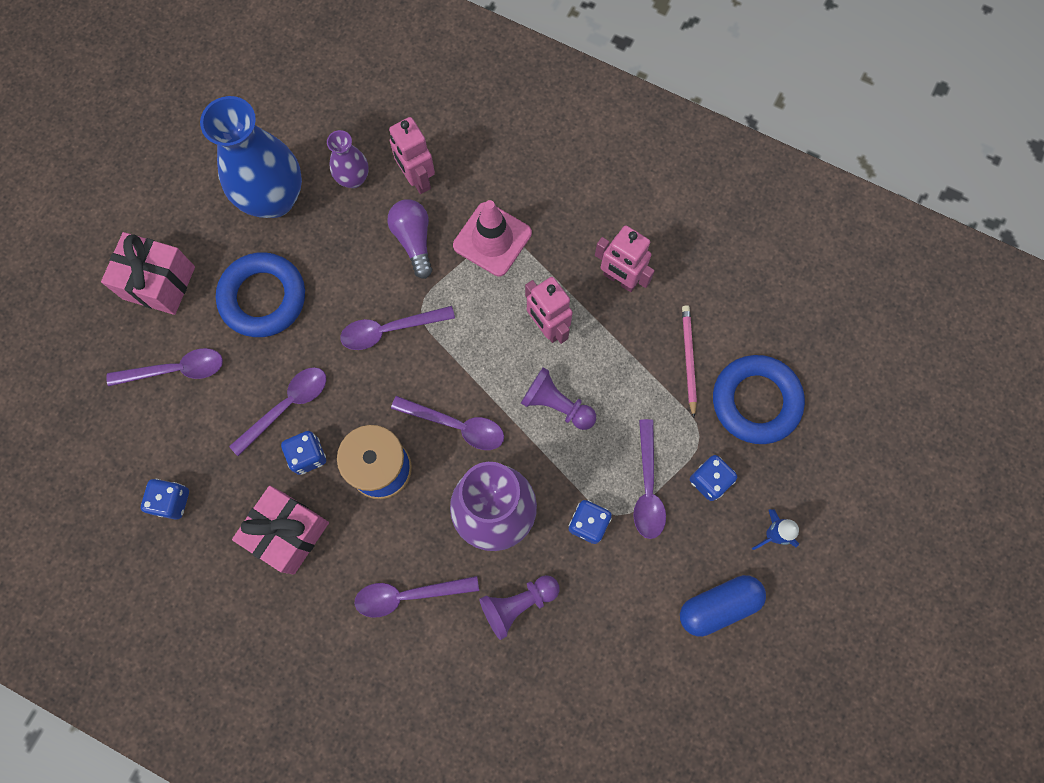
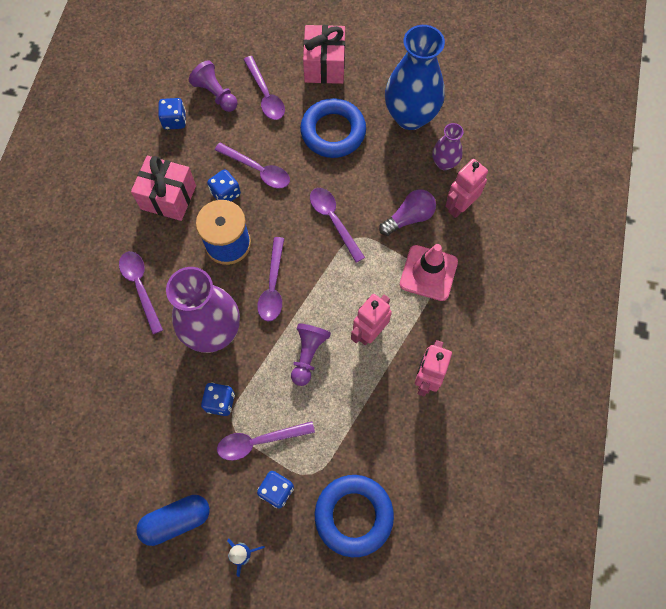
camera: 75 degrees right, 5 degrees down
(518, 604) = (148, 365): purple pawn -> purple pawn (216, 94)
(688, 359) = (374, 450): pink pencil -> none
(718, 606) = (176, 520): blue capsule -> blue capsule turned 75 degrees counterclockwise

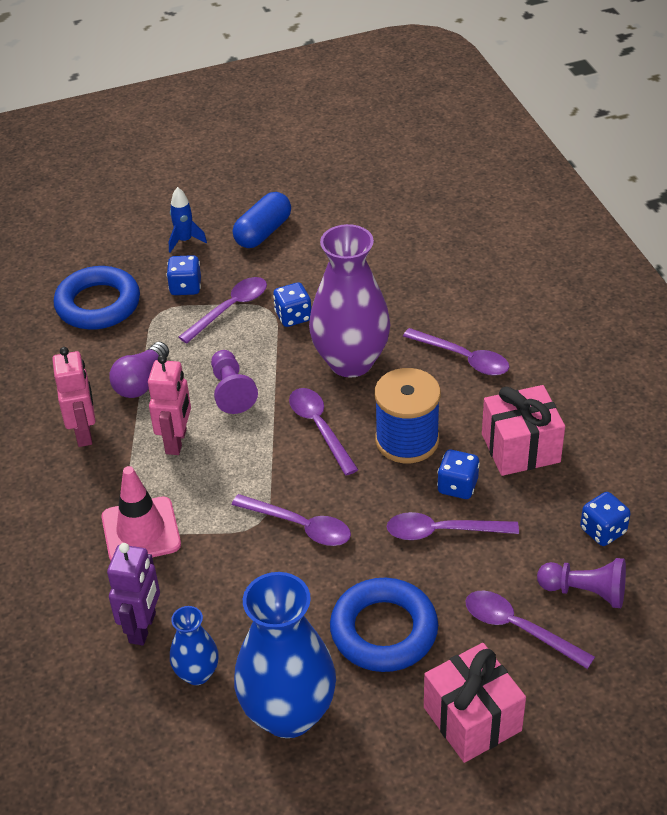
camera: 150 degrees right, 25 degrees down
(409, 217) = (204, 579): purple light bulb -> purple light bulb (141, 382)
(444, 163) = (197, 673): purple vase -> blue vase
(459, 206) = (143, 628): pink robot -> purple robot

